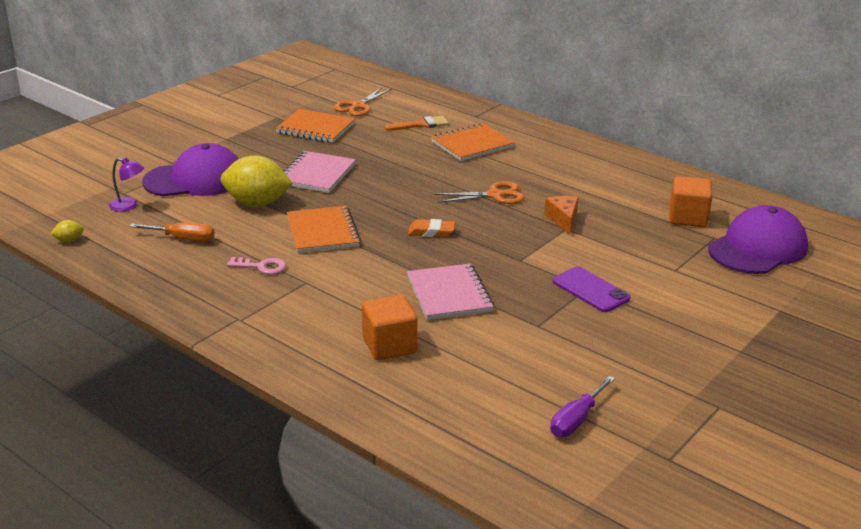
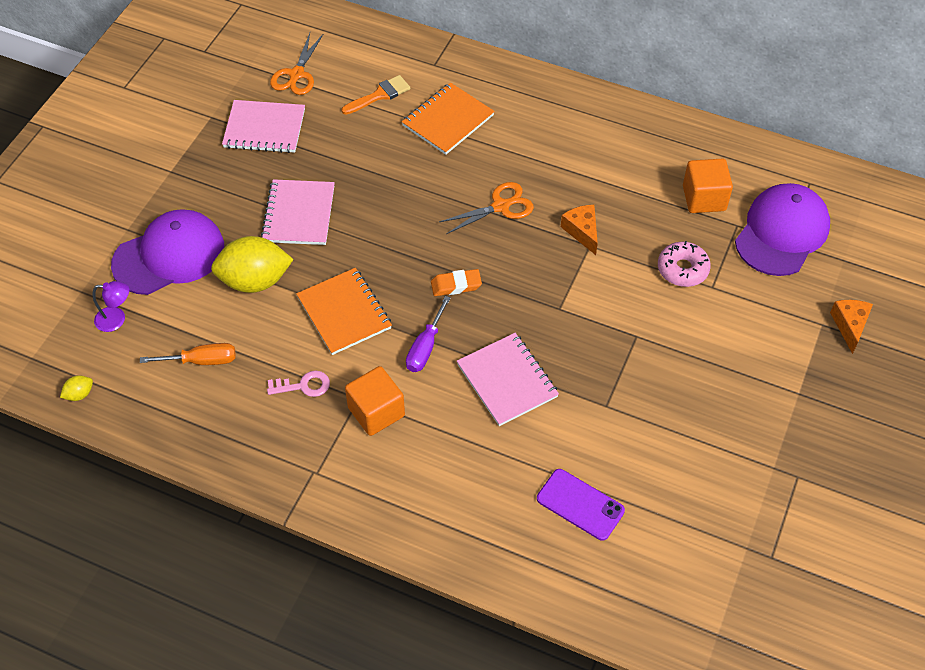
camera: 15 degrees left, 25 degrees up
(315, 128) = (264, 128): orange notebook -> pink notebook
(389, 345) = (476, 472): orange cube -> orange cube (376, 412)
(576, 420) = (678, 529): purple screwdriver -> purple screwdriver (425, 347)
(590, 290) = (640, 339): purple phone -> purple phone (580, 504)
(650, 255) = (682, 269): none -> pink donut
(809, 316) = (849, 326): none -> orange cheese

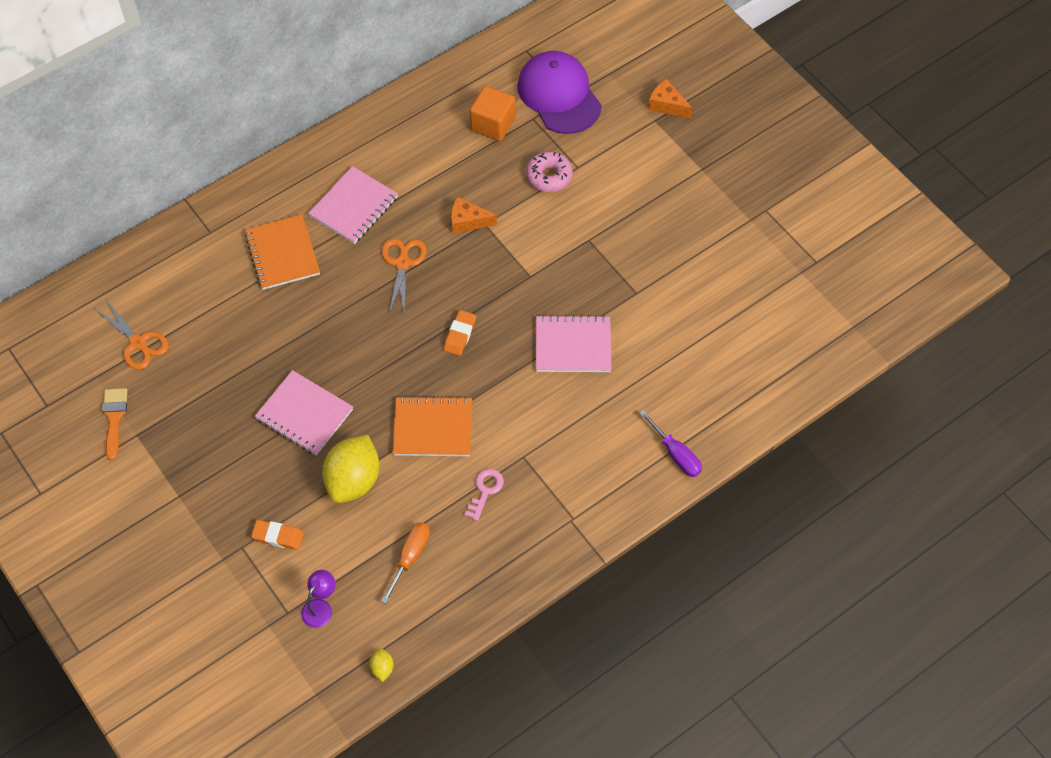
camera: 60 degrees left, 5 degrees up
(169, 255) = (278, 536): purple cap -> orange eraser
(264, 128) = (184, 398): pink notebook -> pink notebook (354, 207)
(376, 412) = (543, 450): orange cube -> none
(380, 95) = (214, 290): orange brush -> orange brush (114, 418)
(425, 347) = (505, 386): purple screwdriver -> purple screwdriver (676, 454)
(580, 504) = (708, 354): purple phone -> none

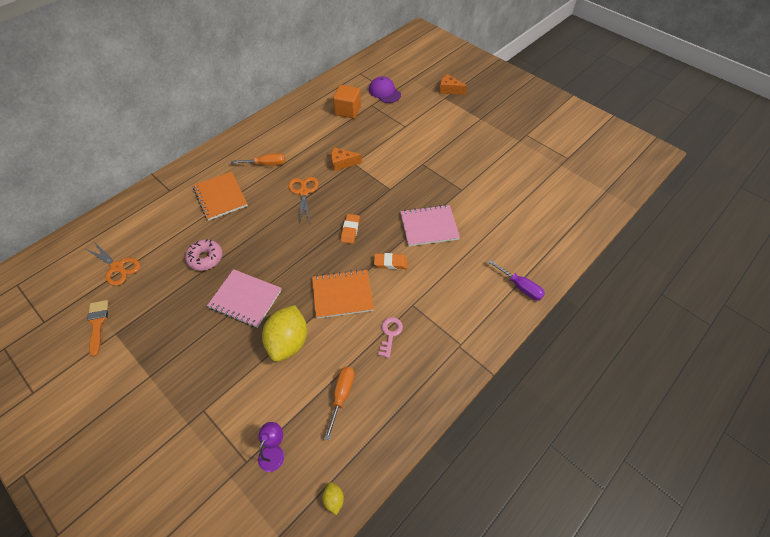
camera: 10 degrees left, 5 degrees down
(278, 536) = (233, 396): orange eraser -> orange eraser (390, 263)
(354, 207) = (266, 164): pink notebook -> orange screwdriver
(549, 176) = (388, 133): pink donut -> pink donut (205, 258)
(559, 95) = (384, 92): purple cap -> purple cap, size x0.61

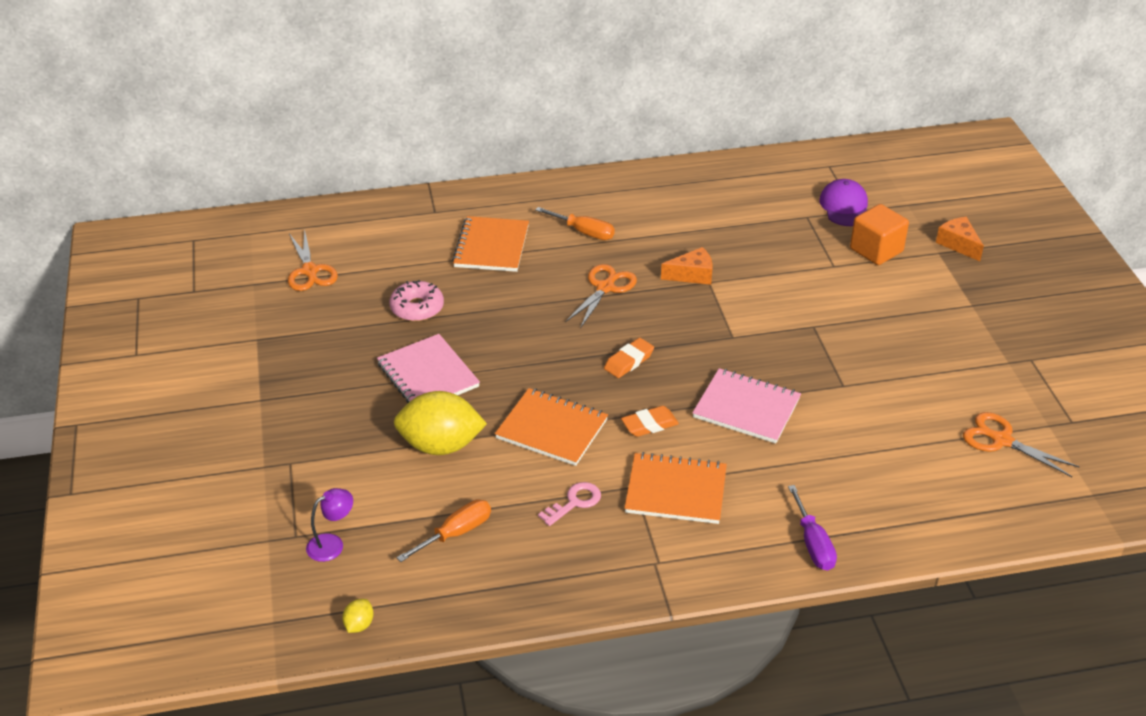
camera: 35 degrees right, 15 degrees down
(97, 323) = (246, 320): orange brush -> none
(288, 342) = (440, 445): yellow lemon -> yellow lemon turned 45 degrees clockwise
(342, 163) = (692, 275): orange cheese -> orange cheese turned 135 degrees clockwise
(348, 110) = (762, 210): orange cube -> orange cube (876, 250)
(390, 263) = (649, 425): orange eraser -> orange eraser turned 60 degrees counterclockwise
(434, 295) = (676, 491): none -> orange notebook
(549, 183) = (1001, 440): none -> orange scissors

